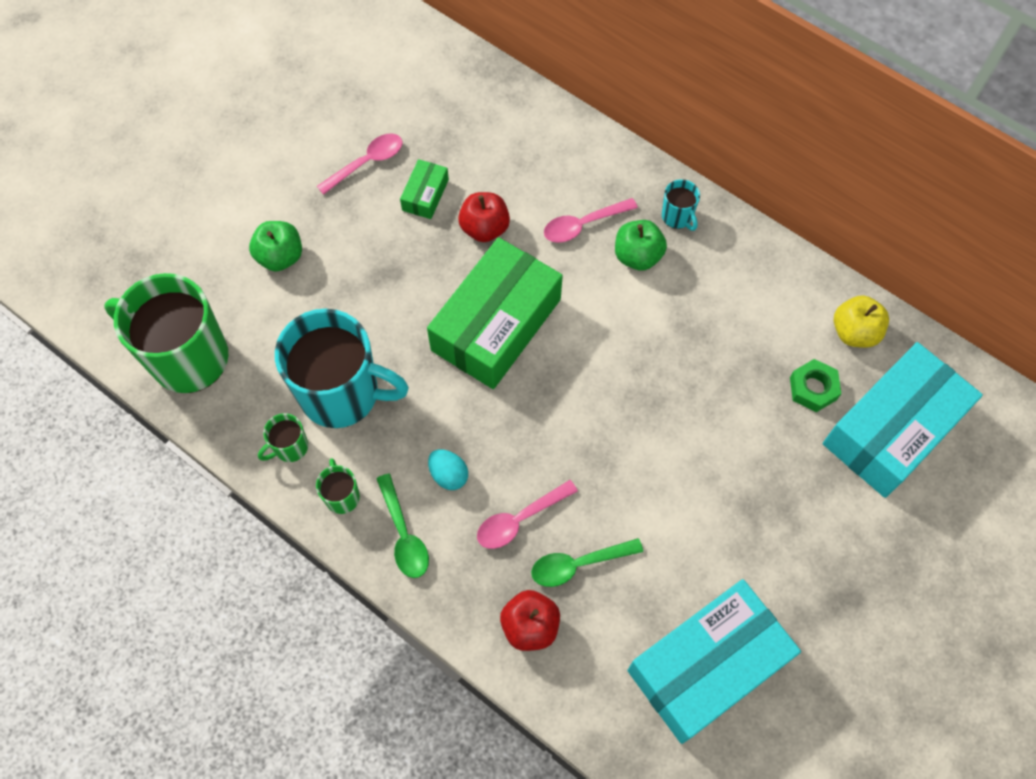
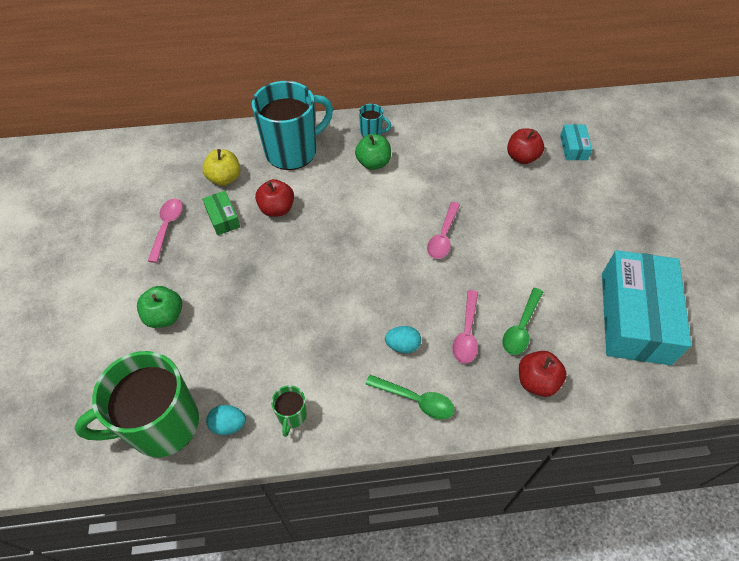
camera: 45 degrees left, 10 degrees down
(235, 406) = (228, 425): none -> turquoise egg
(342, 393) = (290, 357): turquoise mug -> turquoise mug (293, 151)
(342, 496) = (355, 413): green mug -> none
(496, 325) = (339, 249): green box -> none
(583, 225) = (329, 169): pink spoon -> pink spoon (443, 237)
(813, 388) = (522, 157): green nut -> red apple
(854, 332) = (509, 121): yellow apple -> yellow apple (224, 178)
(892, 429) = (573, 147): turquoise box -> turquoise box, size x0.43

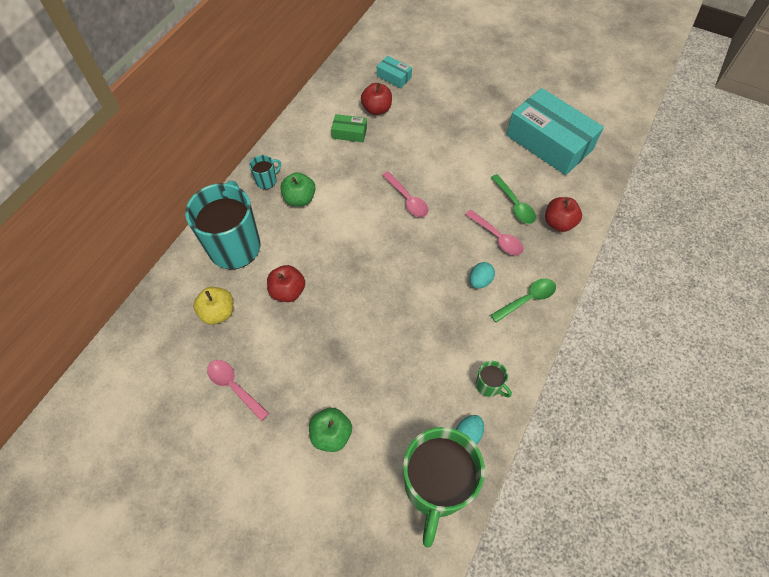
camera: 55 degrees left, 5 degrees up
(223, 218) = (262, 337): green box -> green box (349, 133)

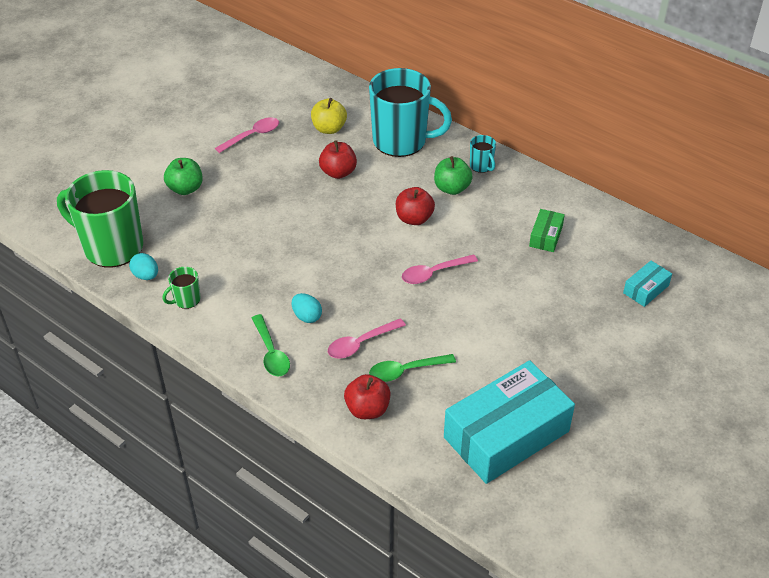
camera: 100 degrees right, 15 degrees down
(377, 109) = (585, 265): red apple -> red apple (414, 218)

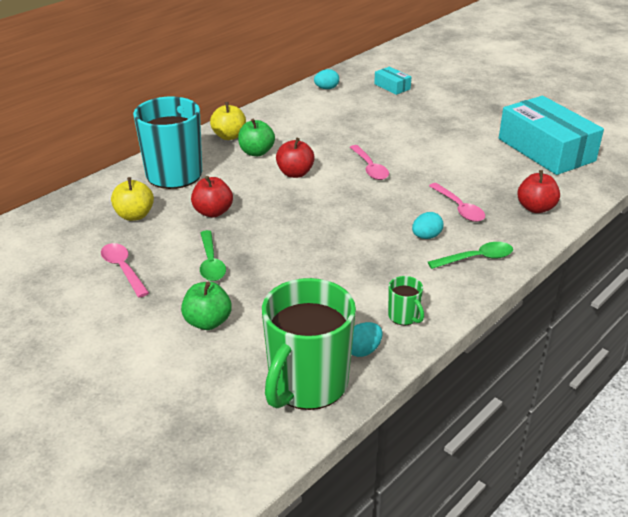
camera: 85 degrees left, 10 degrees down
(405, 371) = (489, 188): green spoon -> green spoon (211, 263)
(481, 166) = (229, 136): turquoise mug -> yellow apple
(546, 236) = (329, 116): green box -> none
(620, 230) = (326, 88): none -> turquoise egg

